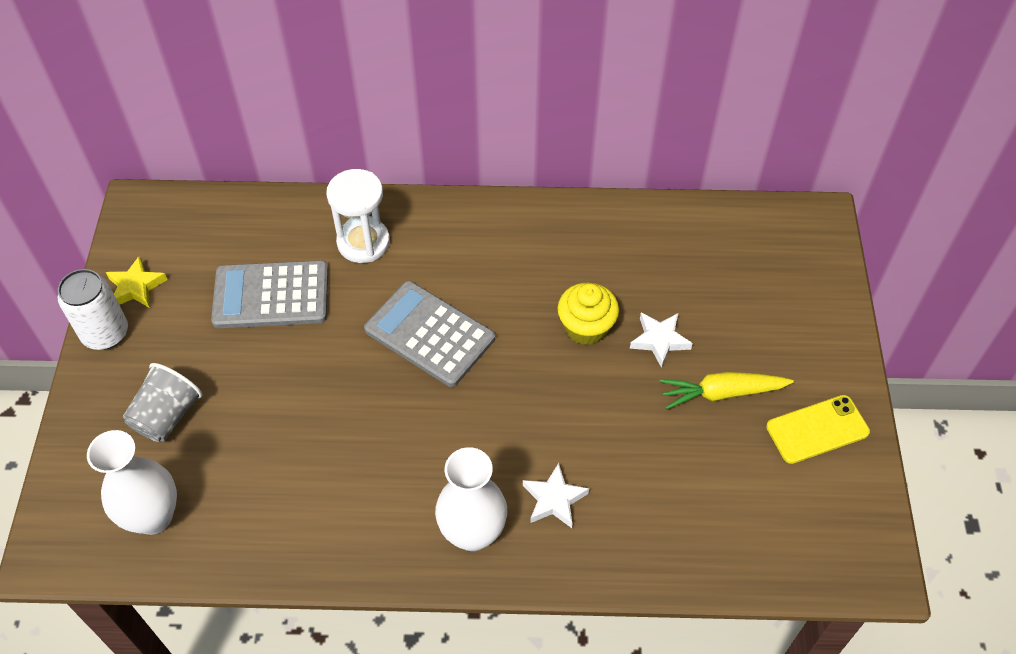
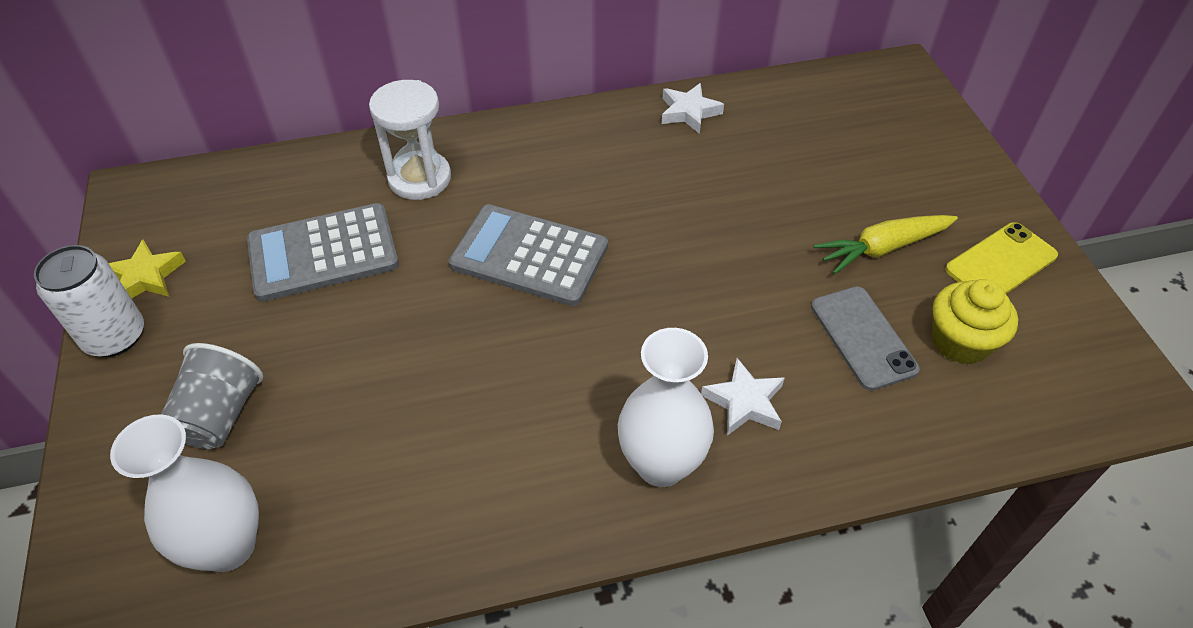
camera: 15 degrees left, 5 degrees down
(586, 327) = (706, 214): yellow cupcake -> yellow cupcake (960, 342)
(659, 340) = (791, 210): white star -> white star (689, 112)
(670, 468) = (862, 338): none -> grey phone

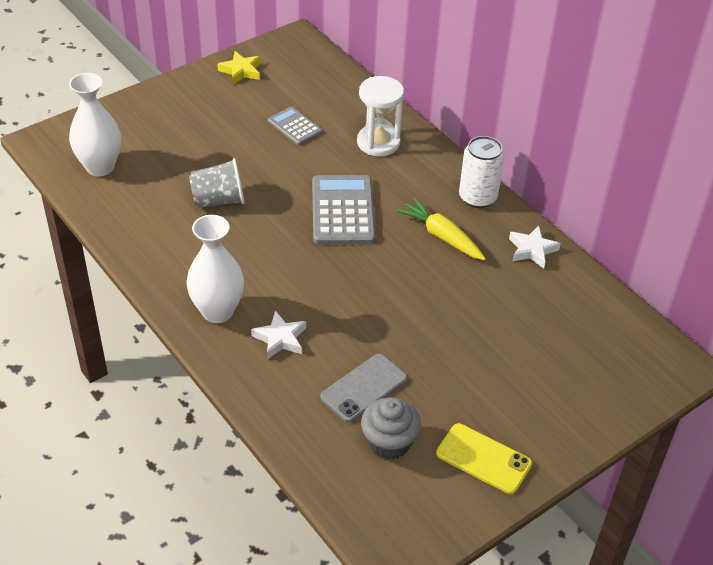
camera: 65 degrees right, 5 degrees down
(115, 336) = (198, 78): white can -> white can (477, 197)
(220, 415) = (169, 134): grey cup -> grey cup (219, 200)
(323, 253) = (294, 126): grey calculator -> grey calculator, size x0.57
(883, 248) = (456, 386): yellow carrot -> yellow carrot (442, 236)
(960, 342) = (389, 442): yellow cupcake -> grey cupcake

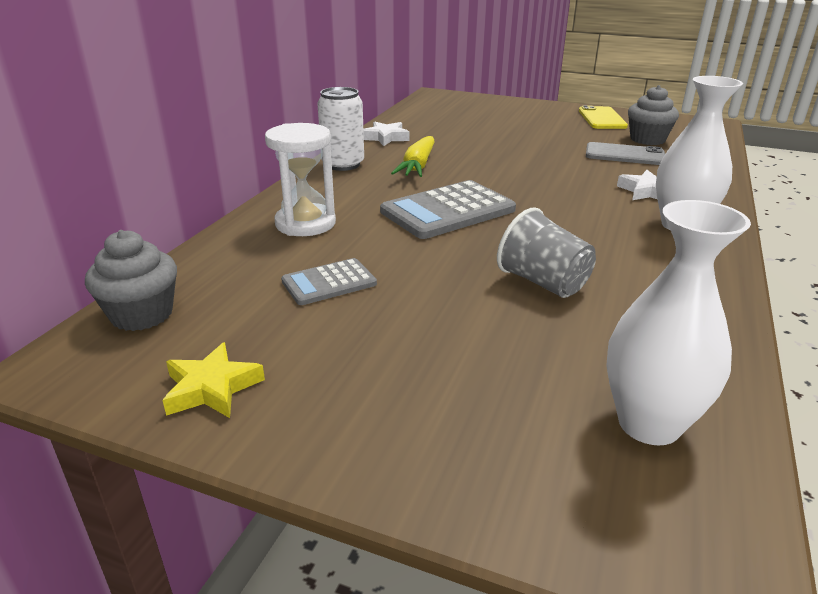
camera: 120 degrees left, 15 degrees down
(294, 126) = (329, 283): grey calculator -> grey calculator turned 45 degrees clockwise
(319, 65) = (142, 314): none -> grey cupcake

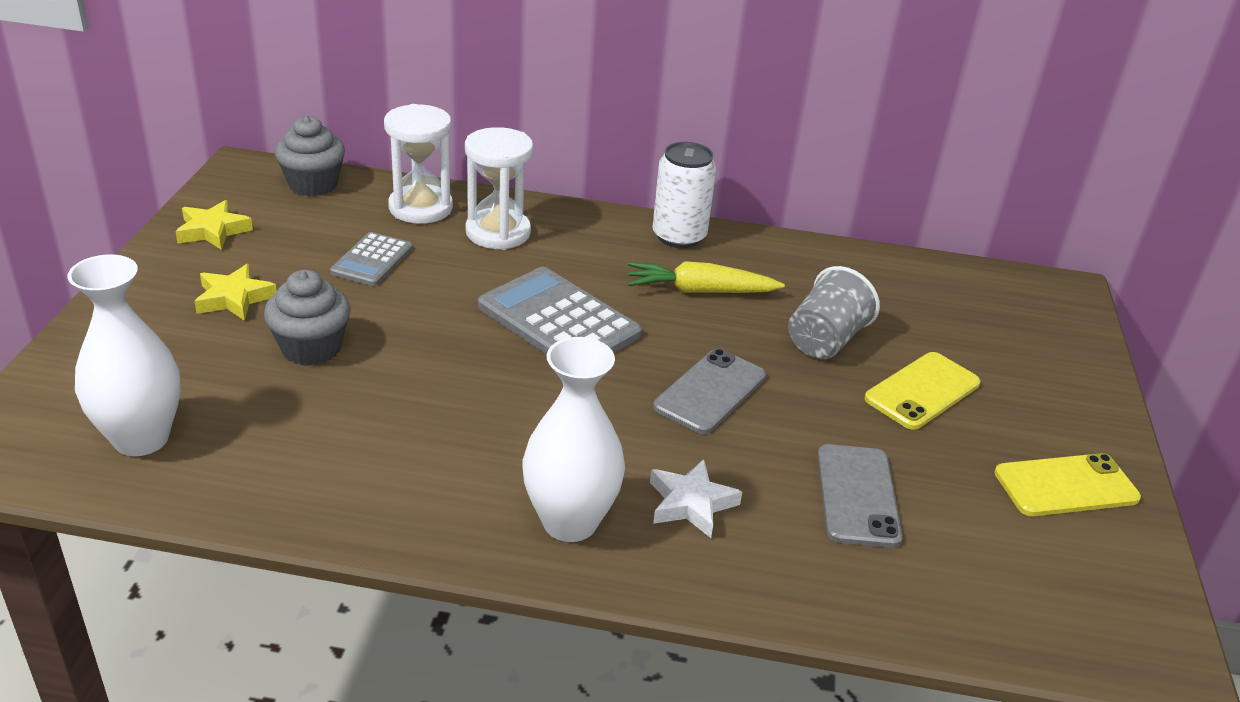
camera: 75 degrees right, 5 degrees up
(239, 255) = (420, 208): none -> white hourglass
(329, 283) = (372, 260): grey calculator -> grey calculator turned 120 degrees counterclockwise
(379, 367) = (234, 298): none -> yellow star
(385, 138) = (800, 258): white star -> none
(529, 131) = (922, 391): none -> yellow phone
(535, 175) = (710, 392): none -> grey phone
(543, 283) = (385, 389): grey cup -> grey cup (825, 341)
(647, 139) = (967, 536): grey cupcake -> grey cupcake (311, 348)

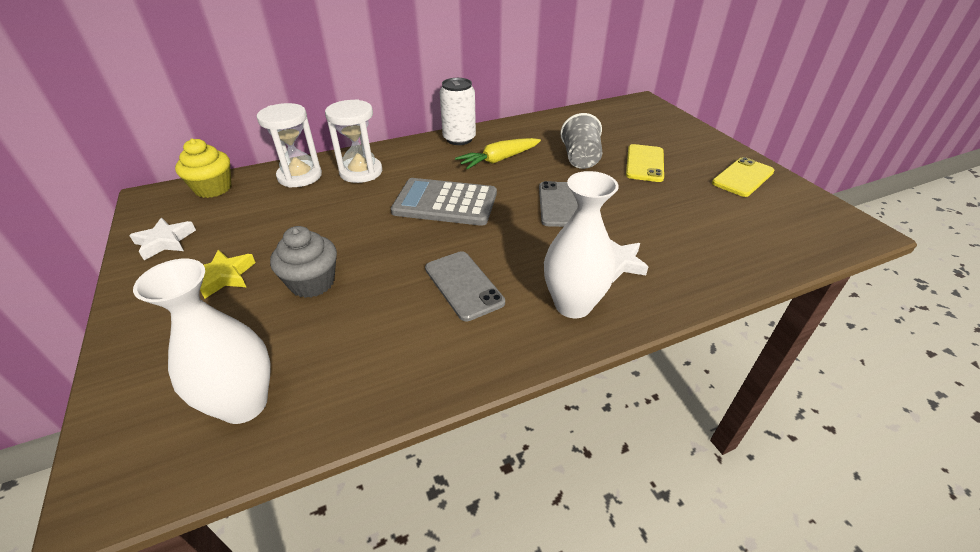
camera: 30 degrees left, 5 degrees up
(213, 230) = (165, 242): yellow star -> white star
(313, 184) = (213, 188): grey cupcake -> yellow cupcake
(372, 260) = (299, 216): grey calculator -> none
(857, 495) = (678, 221): grey phone -> grey phone (463, 285)

